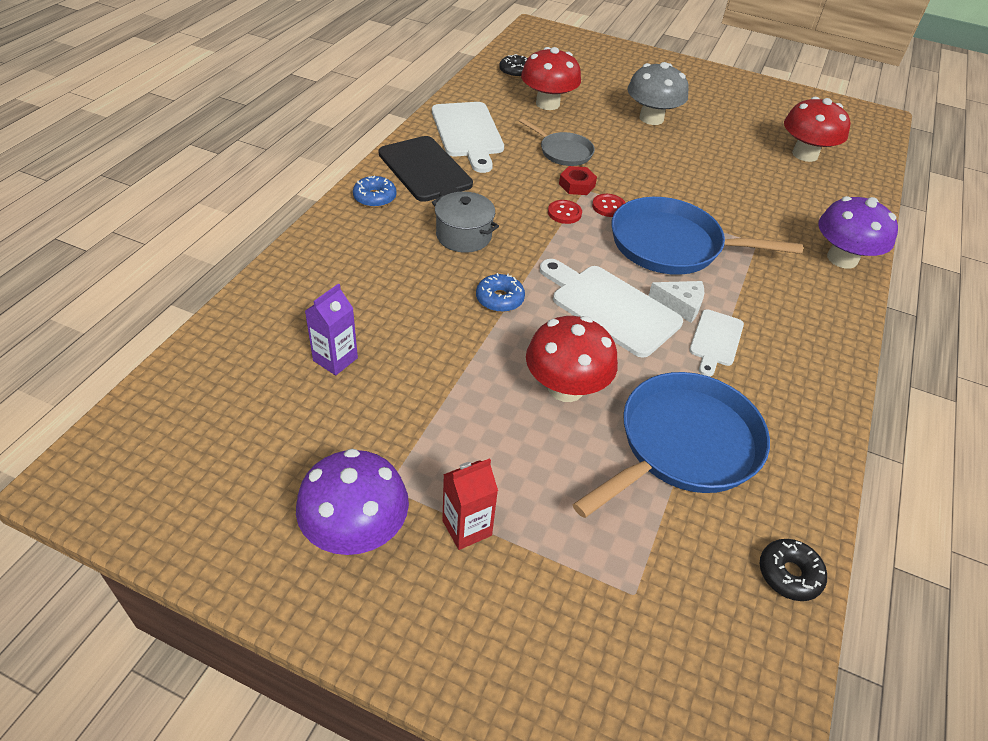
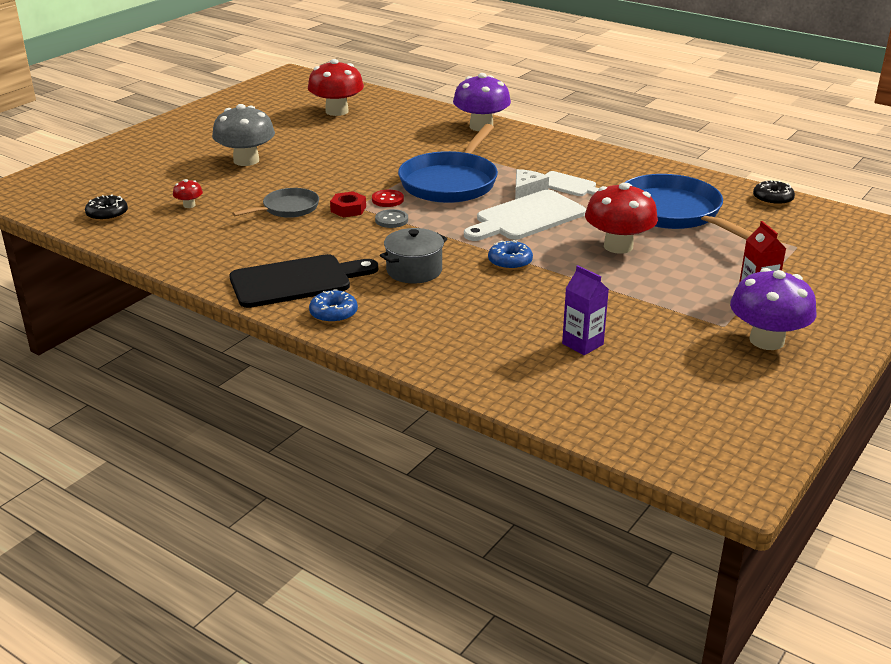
camera: 75 degrees left, 15 degrees down
(468, 133) = (227, 253): white cutting board -> none
(547, 103) = (189, 205): red mushroom -> red mushroom, size x0.44
(564, 213) = (391, 220): red button -> grey button

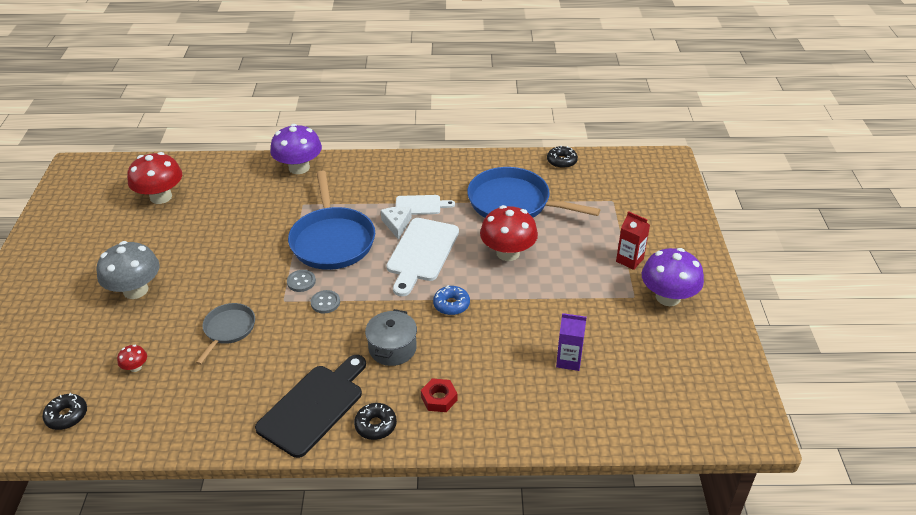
camera: 35 degrees left, 10 degrees up
(333, 313) = (375, 425): blue donut -> black donut
(348, 209) = (279, 307): red nut -> red nut (439, 398)
(387, 200) = (301, 282): red button -> grey button

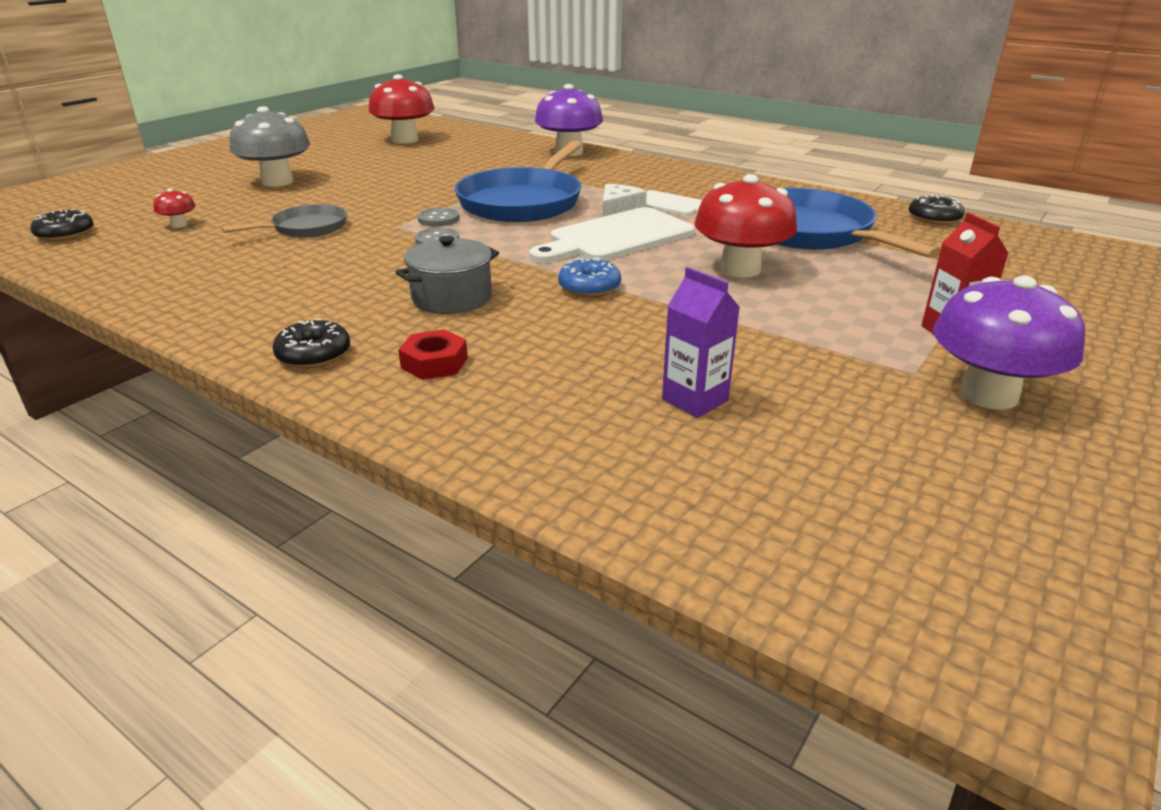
camera: 35 degrees right, 10 degrees down
(314, 406) = (277, 311): black cutting board -> none

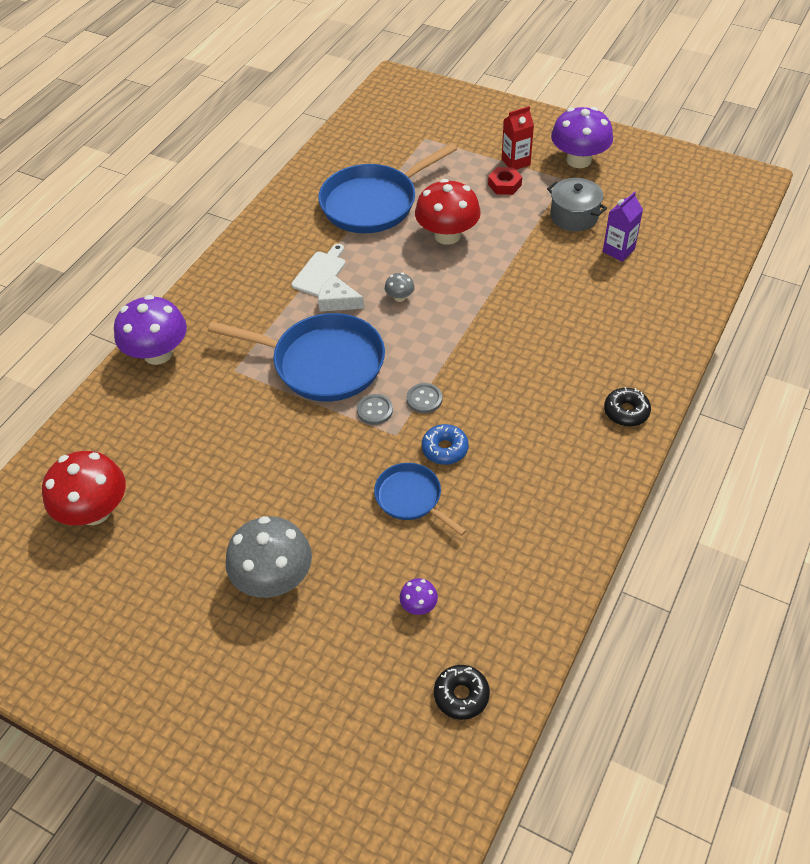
camera: 95 degrees left, 20 degrees up
(179, 225) = (419, 605): red mushroom -> purple mushroom
(306, 228) = (411, 498): grey pan -> blue pan
(434, 363) = (616, 354): red nut -> red nut (504, 185)
(452, 298) = (528, 366): grey pot -> grey pot (574, 216)
(589, 287) = (494, 302): blue donut -> blue donut (445, 449)
(616, 237) = (400, 297): white cutting board -> grey mushroom
(934, 218) = (336, 146): black donut -> none

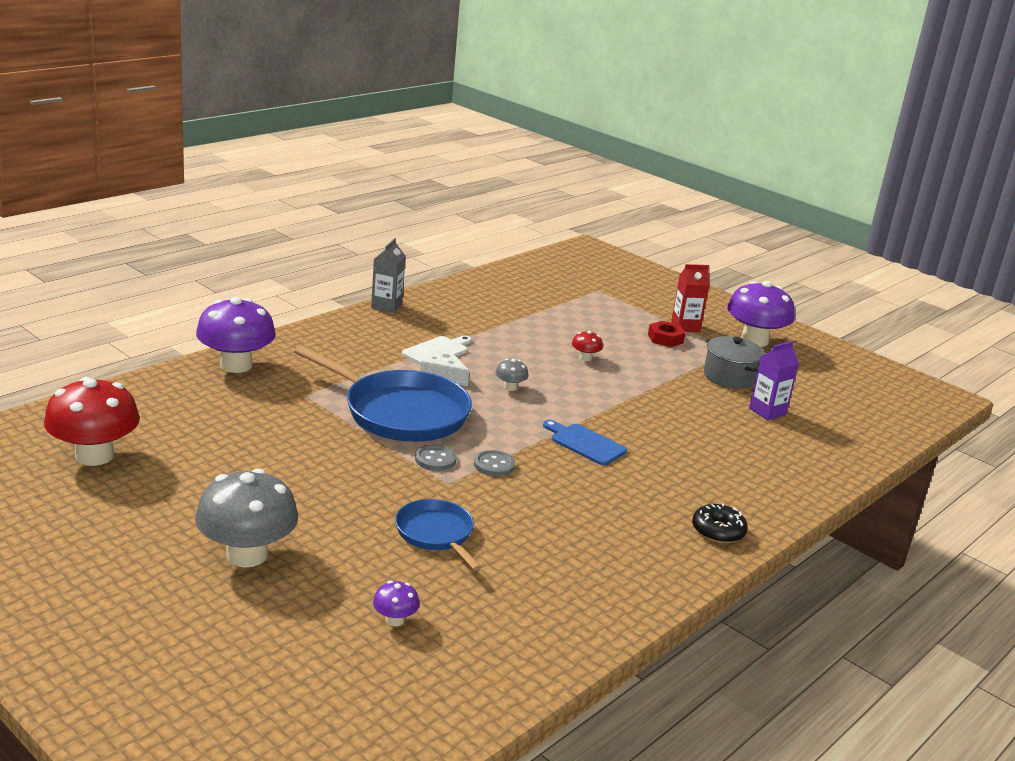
camera: 10 degrees right, 25 degrees down
(251, 226) = (386, 306): none -> grey carton
(373, 203) = (519, 319): blue pan -> none
(445, 449) = (495, 507): blue donut -> none
(447, 235) = (585, 358): red mushroom -> red mushroom, size x0.44
(461, 695) = (400, 708): black donut -> none
(487, 345) = (585, 443): none -> blue cutting board

